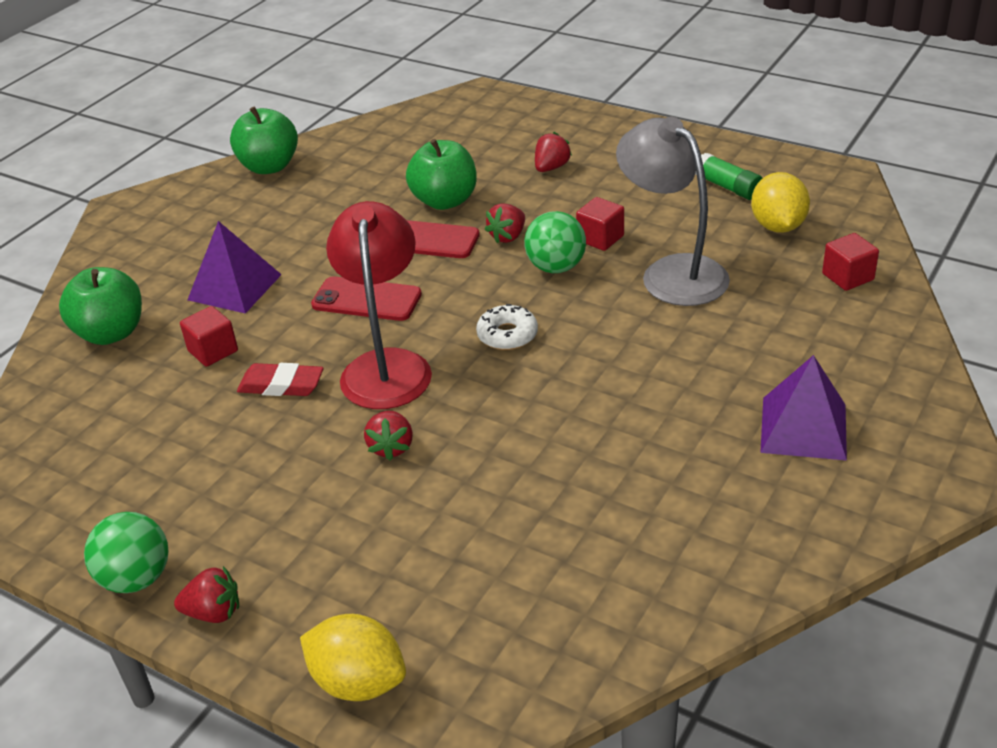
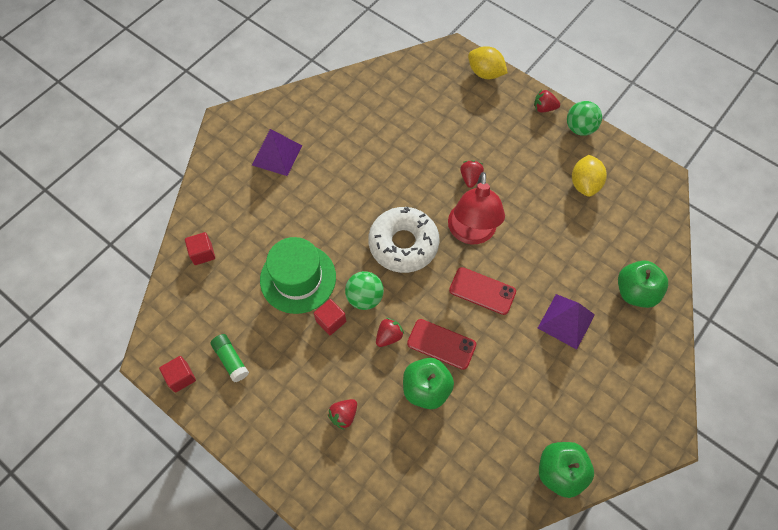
camera: 175 degrees left, 25 degrees up
(213, 351) = (570, 264): red cube -> red cube (181, 377)
(281, 385) = (528, 229): red eraser -> none
(507, 335) = (403, 244): white donut -> white donut, size x2.05
(672, 272) = (298, 278): grey lamp -> green hat
(777, 226) = (219, 309): yellow lemon -> yellow lemon (584, 184)

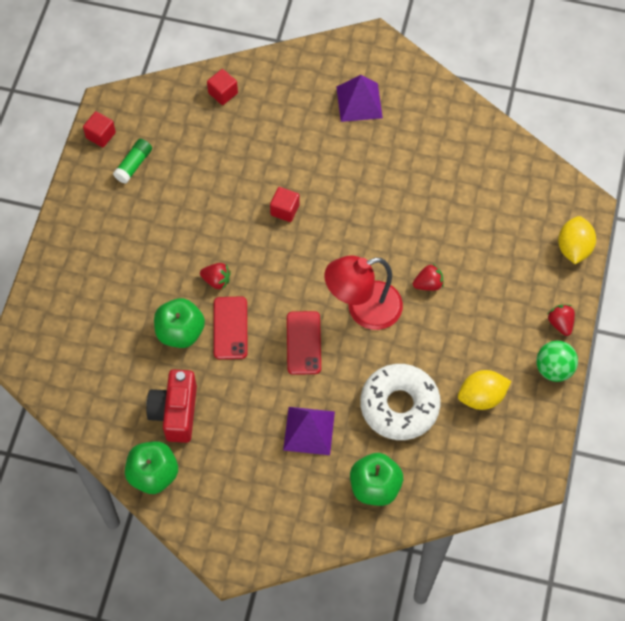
camera: 65 degrees right, 0 degrees up
(298, 278) = (237, 180): green hat -> none
(331, 321) = (208, 226): red cube -> red cube (285, 210)
(344, 415) = (125, 275): red strawberry -> none
(365, 297) = (245, 244): green ball -> none
(403, 244) = (319, 253): white donut -> white donut (399, 406)
(505, 426) = (175, 412): none -> red camera

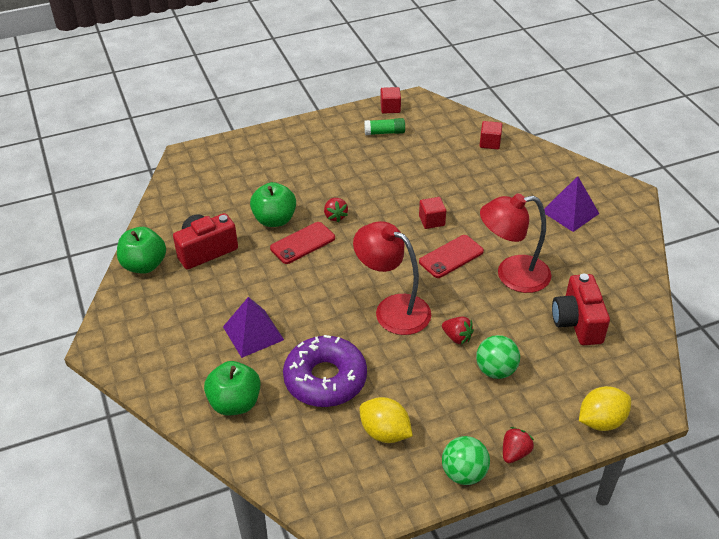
camera: 55 degrees right, 20 degrees down
(304, 343) = (328, 290): red phone -> red phone (451, 257)
(394, 198) = (512, 275): none -> red lamp
(399, 406) = (325, 379): white donut -> purple donut
(476, 191) = (577, 322): none -> red camera
(480, 281) = (496, 370): none -> green ball

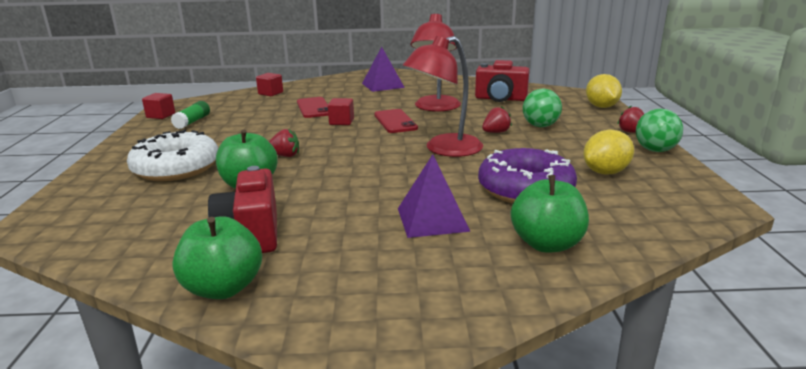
camera: 70 degrees left, 20 degrees down
(289, 171) = (176, 168): none -> white donut
(303, 243) = (308, 175): red phone -> red phone (314, 108)

